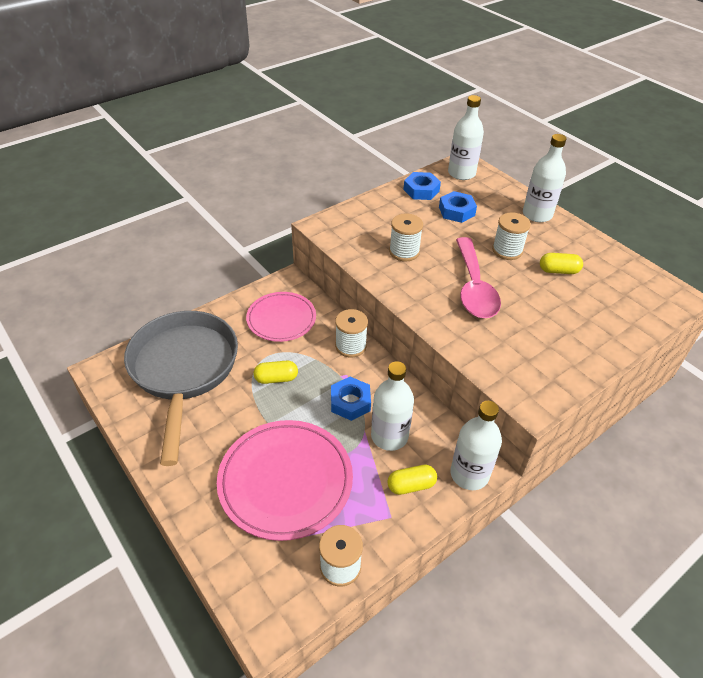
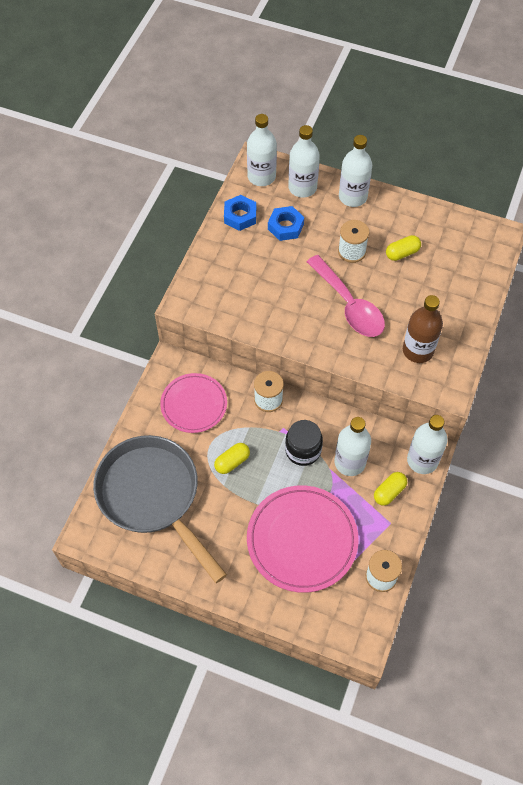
camera: 30 degrees left, 15 degrees up
(350, 402) = (303, 450): blue nut -> black jar
(404, 252) = (272, 296): white spool -> none
(493, 192) = (302, 187): none -> white bottle
(521, 353) = (418, 350): none -> brown bottle

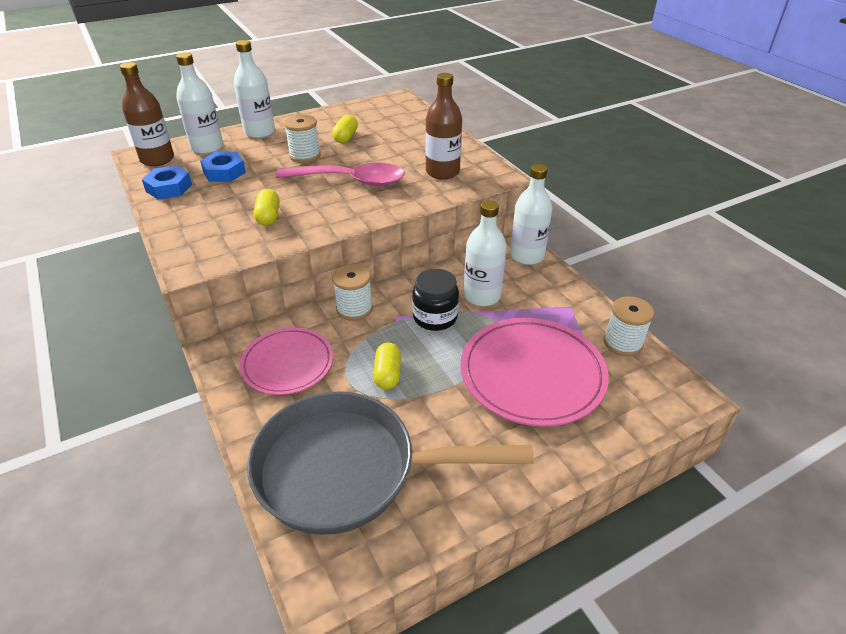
camera: 50 degrees left, 20 degrees down
(261, 176) = (157, 159): white bottle -> brown bottle
(389, 492) = (538, 290): yellow capsule -> yellow capsule (268, 216)

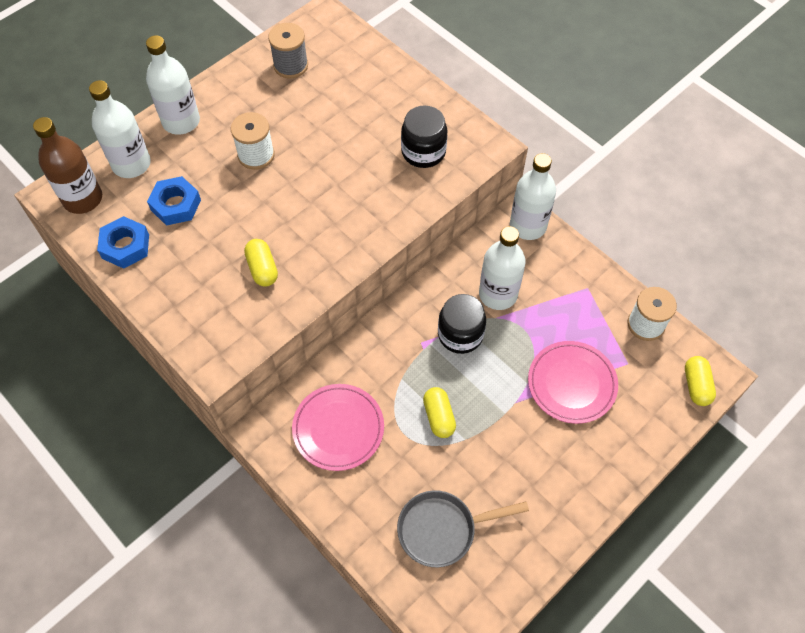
camera: 15 degrees left, 20 degrees up
(346, 137) = (289, 110): yellow capsule -> yellow capsule (696, 385)
(349, 470) = (442, 529): grey pan -> grey pan, size x0.54
(351, 181) = (327, 189): pink spoon -> none
(354, 309) = (376, 342): white spool -> none
(360, 117) = (291, 66): none -> grey spool
(442, 172) = (423, 152): brown bottle -> black jar
(532, 374) = (571, 384): pink plate -> pink plate, size x0.65

